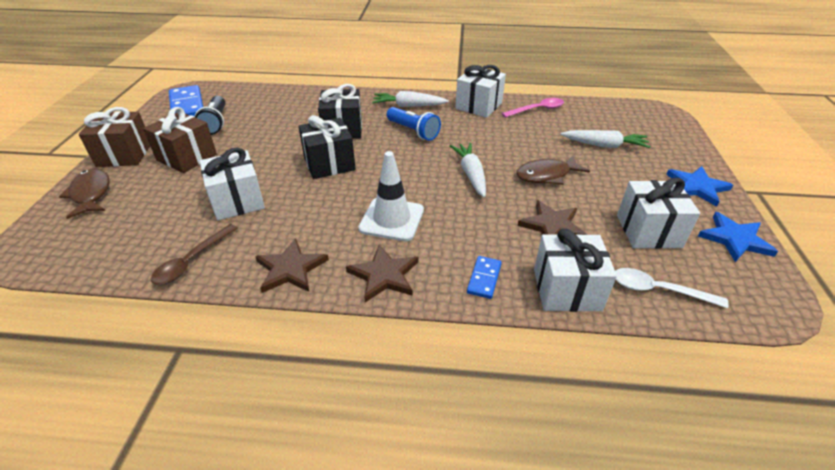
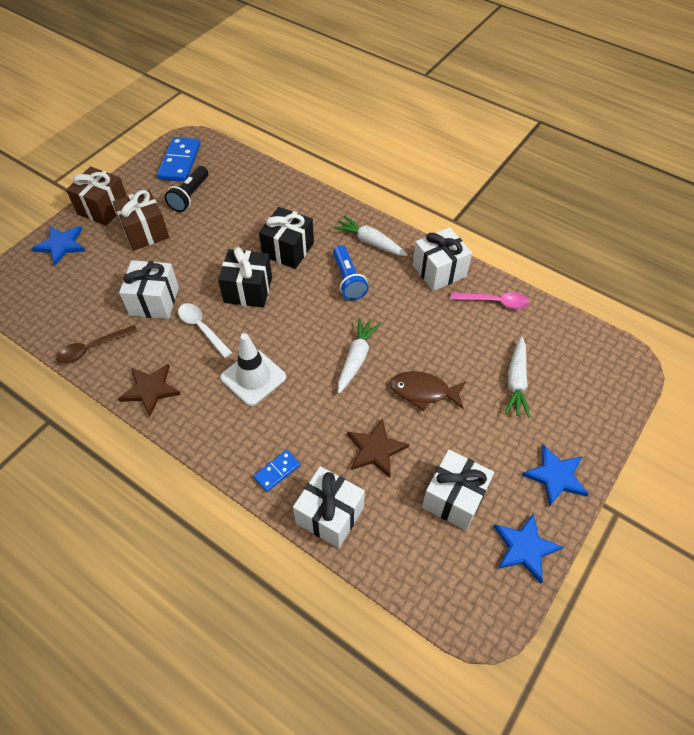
camera: 30 degrees right, 15 degrees up
(91, 194) = (61, 245): brown fish -> blue star
(384, 275) = (208, 429): brown star -> none
(604, 145) = (516, 381): white carrot -> white carrot turned 60 degrees clockwise
(658, 290) = (401, 556): white spoon -> white spoon (202, 328)

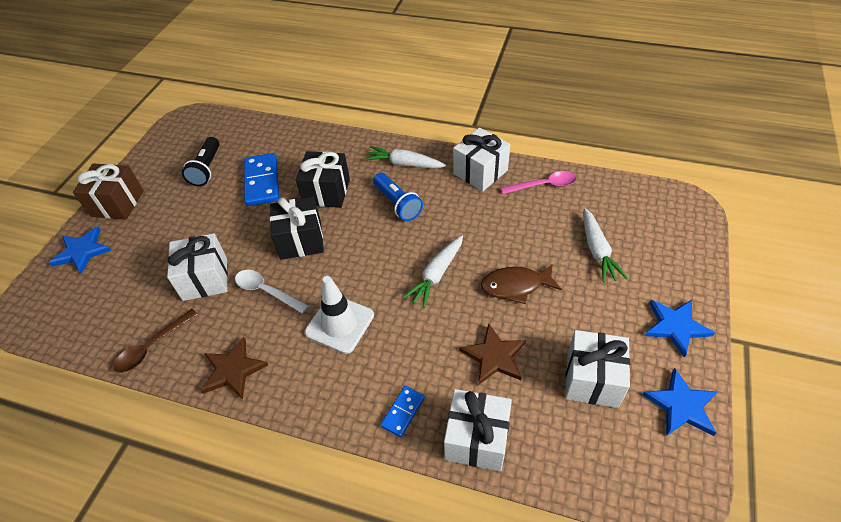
camera: 15 degrees left, 5 degrees down
(145, 232) = (171, 214): brown gift -> none
(180, 162) = (185, 140): blue domino -> blue domino (262, 181)
(356, 359) = (436, 274): white carrot -> white carrot turned 150 degrees counterclockwise

